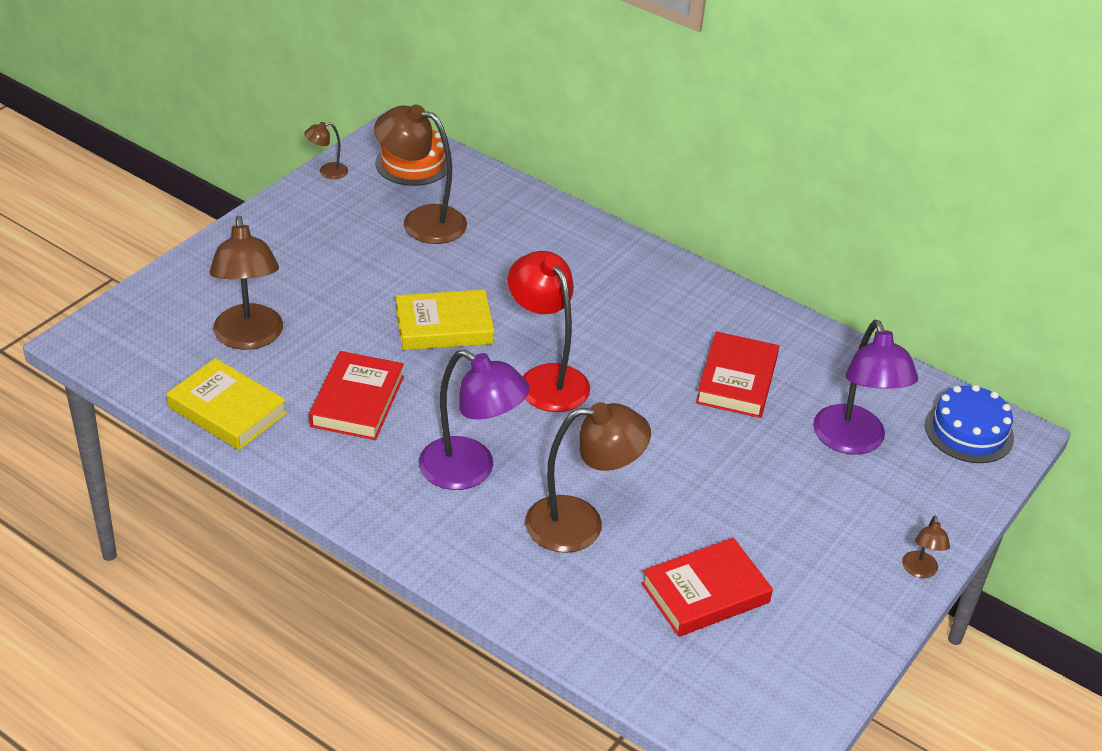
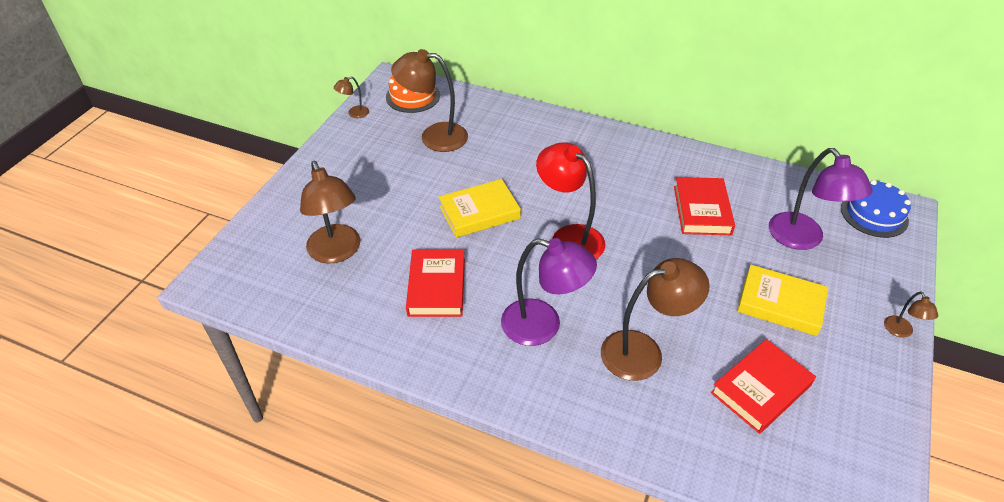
camera: 10 degrees left, 5 degrees up
(227, 410) = (338, 317): yellow book -> yellow book (780, 304)

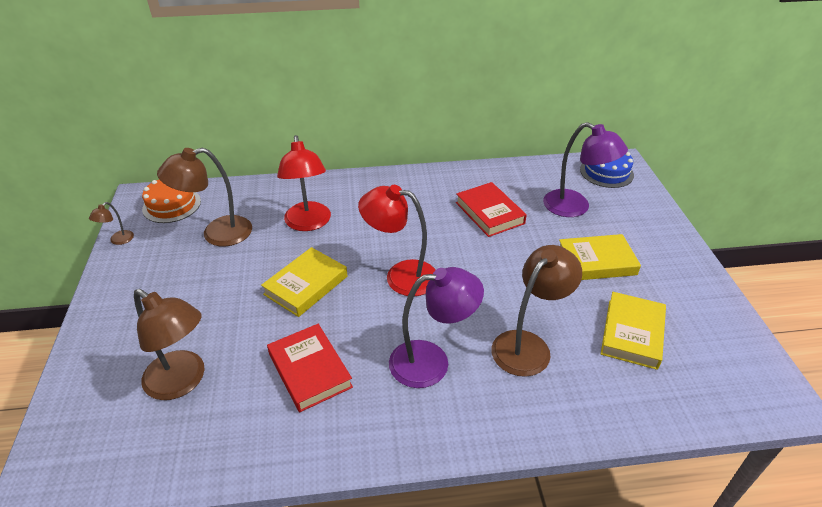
camera: 30 degrees left, 5 degrees down
(518, 155) = (308, 223): none -> red lamp
(761, 389) = (632, 333): red book -> yellow book
(901, 332) = (685, 248): brown lamp -> none

